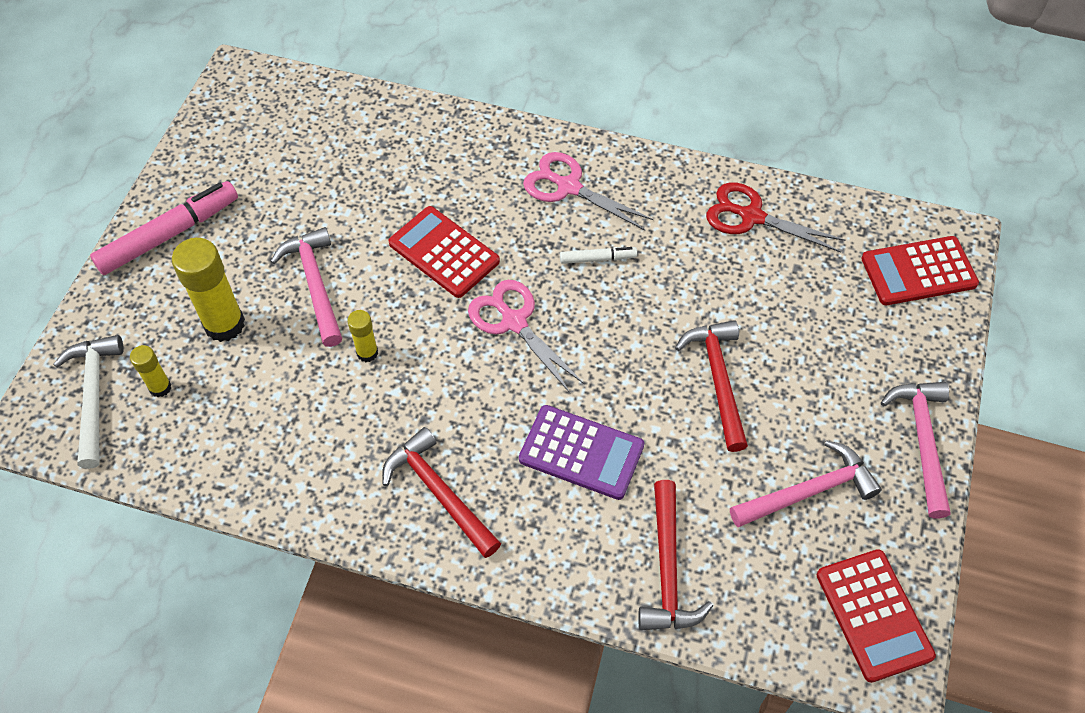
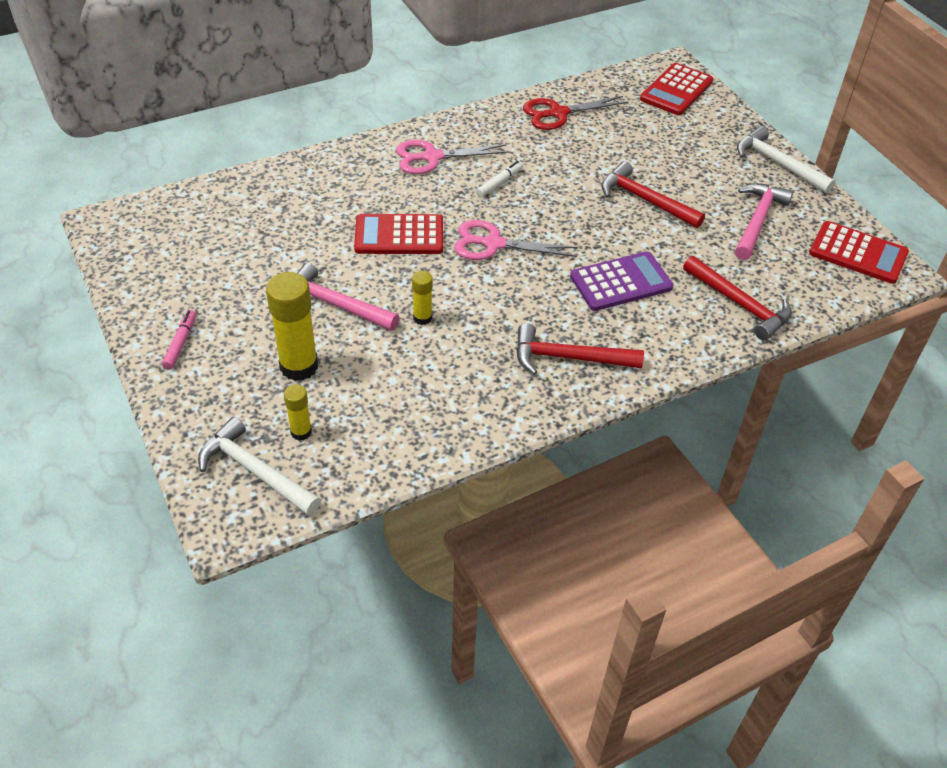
camera: 45 degrees left, 10 degrees down
(169, 234) = (181, 343): pink marker -> pink marker, size x0.49
(922, 441) = (778, 163): pink hammer -> white hammer

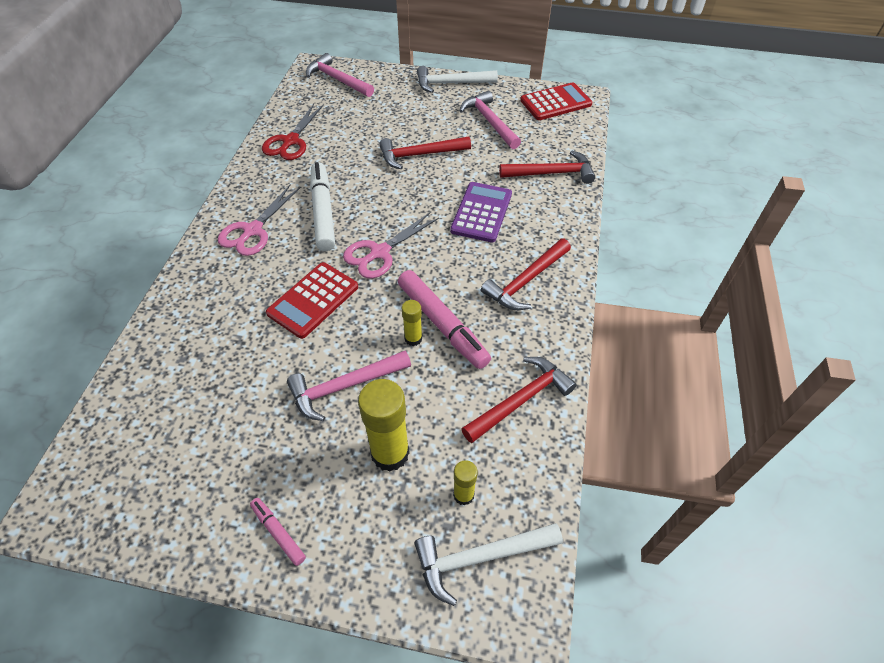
camera: 50 degrees left, 5 degrees up
(427, 422) = (521, 400): none -> red hammer
(457, 328) = (442, 324): none -> pink marker
(499, 183) = (323, 212): white marker -> white marker, size x2.02
(676, 90) = (337, 79): red calculator -> pink hammer

